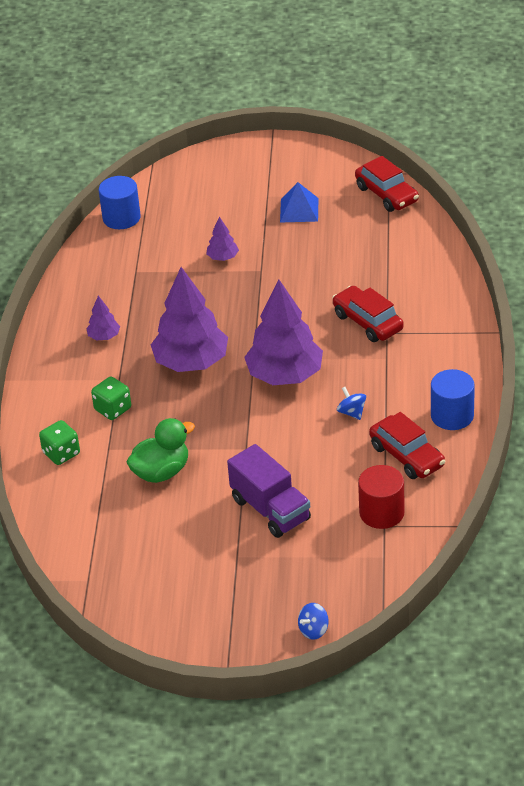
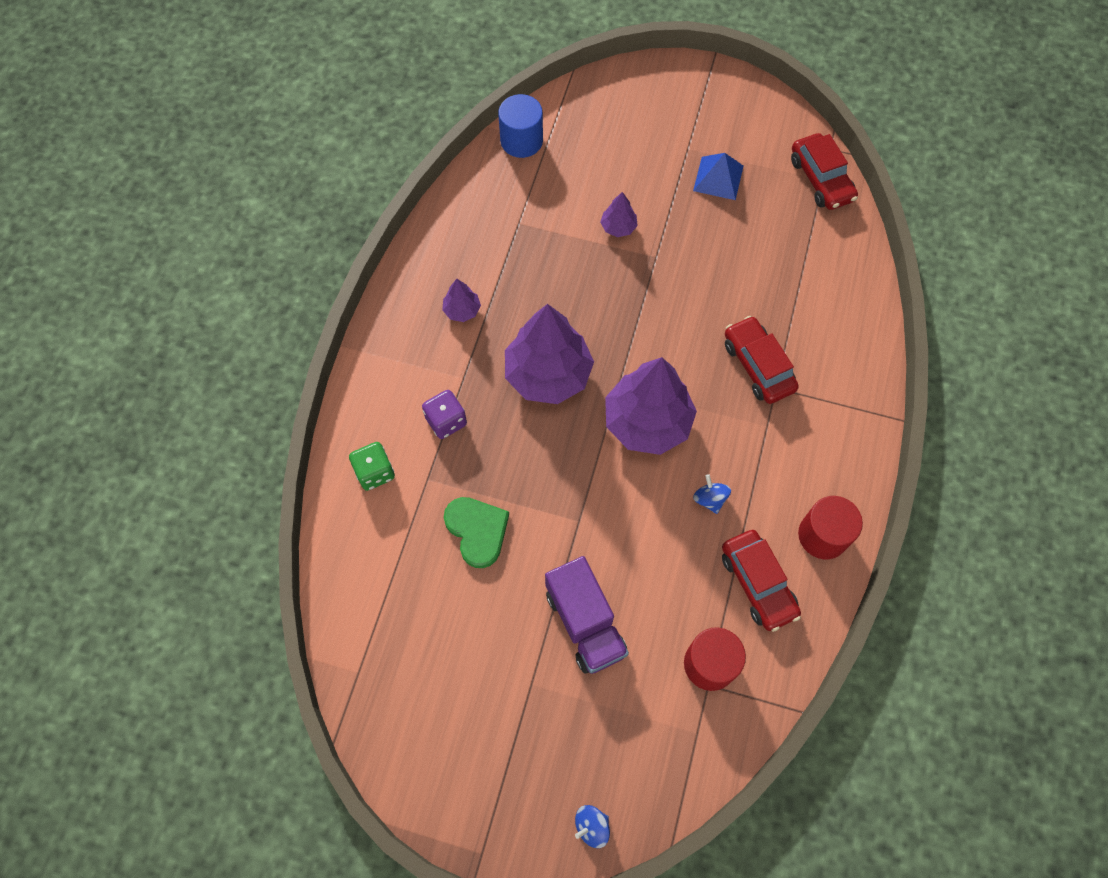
camera: 10 degrees right, 25 degrees up
(113, 409) = (446, 421): green dice -> purple dice
(161, 472) = (477, 531): green duck -> green heart
(452, 415) = (823, 535): blue cylinder -> red cylinder

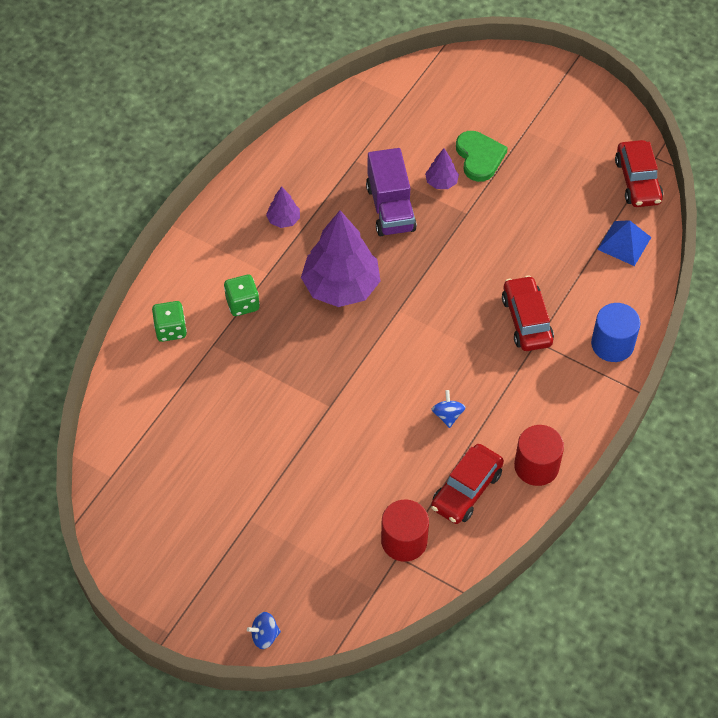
camera: 15 degrees right, 10 degrees down
(446, 421) = (242, 304): purple dice -> green dice
(477, 531) = (241, 394): green heart -> green heart (479, 157)
(521, 141) = (379, 94): blue cylinder -> blue cylinder (612, 344)
(585, 623) = (309, 485): purple truck -> purple truck (390, 208)
(647, 422) = (414, 343): purple tree -> none
(718, 178) = (544, 161): blue pyramid -> blue pyramid (624, 243)
(758, 583) = (466, 490): red car -> red car turned 45 degrees clockwise

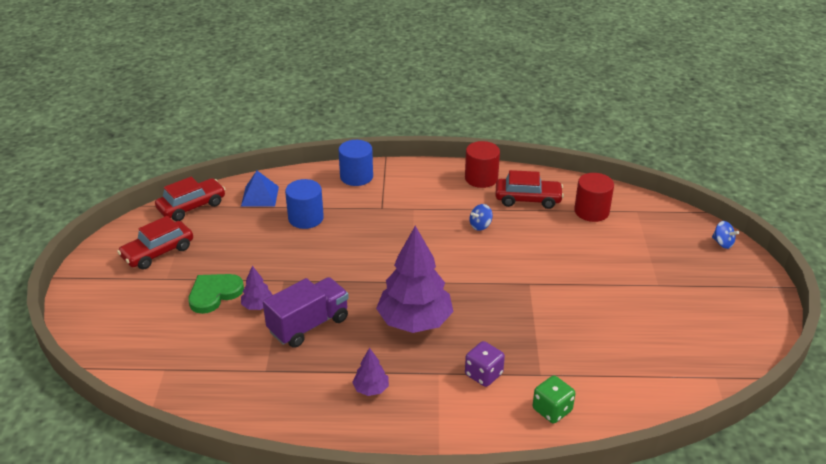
camera: 120 degrees left, 20 degrees down
(242, 304) = (483, 374): green dice -> purple dice
(526, 320) = (367, 217): red car -> red car (158, 252)
(558, 267) = (306, 218): none -> blue cylinder

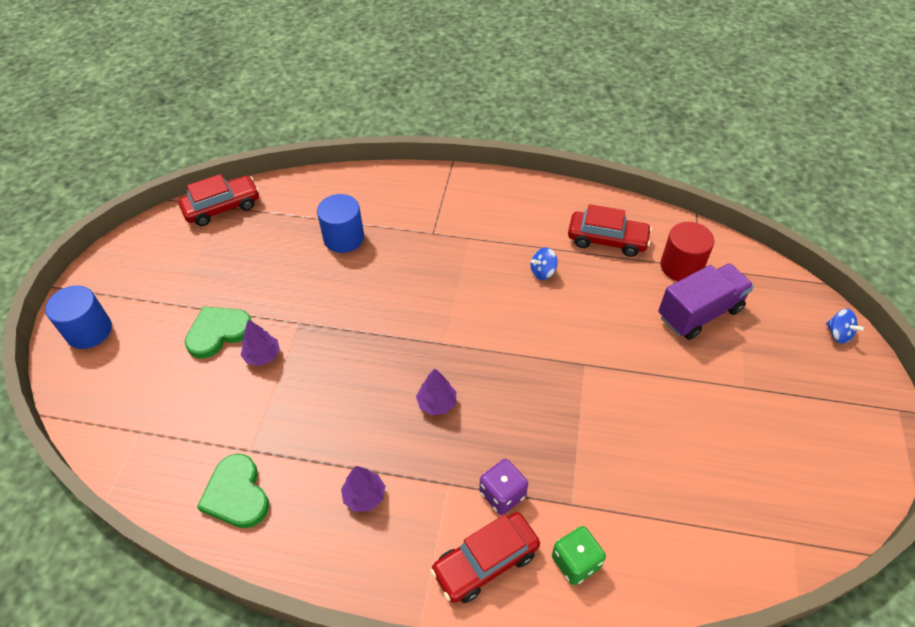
camera: 10 degrees right, 15 degrees up
(158, 252) = (171, 266): red car -> red car (485, 562)
(260, 196) = (300, 201): blue pyramid -> none
(262, 400) = (236, 494): none -> green heart
(308, 325) = (313, 391): purple truck -> purple truck (699, 313)
(356, 177) = (413, 186): blue cylinder -> blue cylinder (89, 331)
(415, 321) = (437, 403): purple tree -> purple tree, size x0.45
(481, 178) = (557, 203): red cylinder -> none

